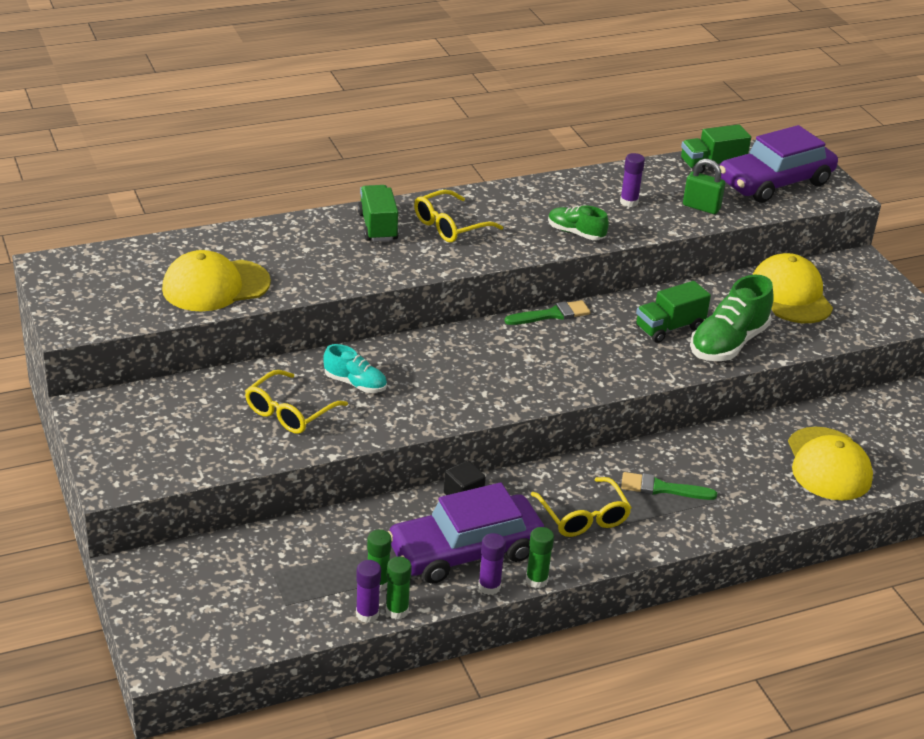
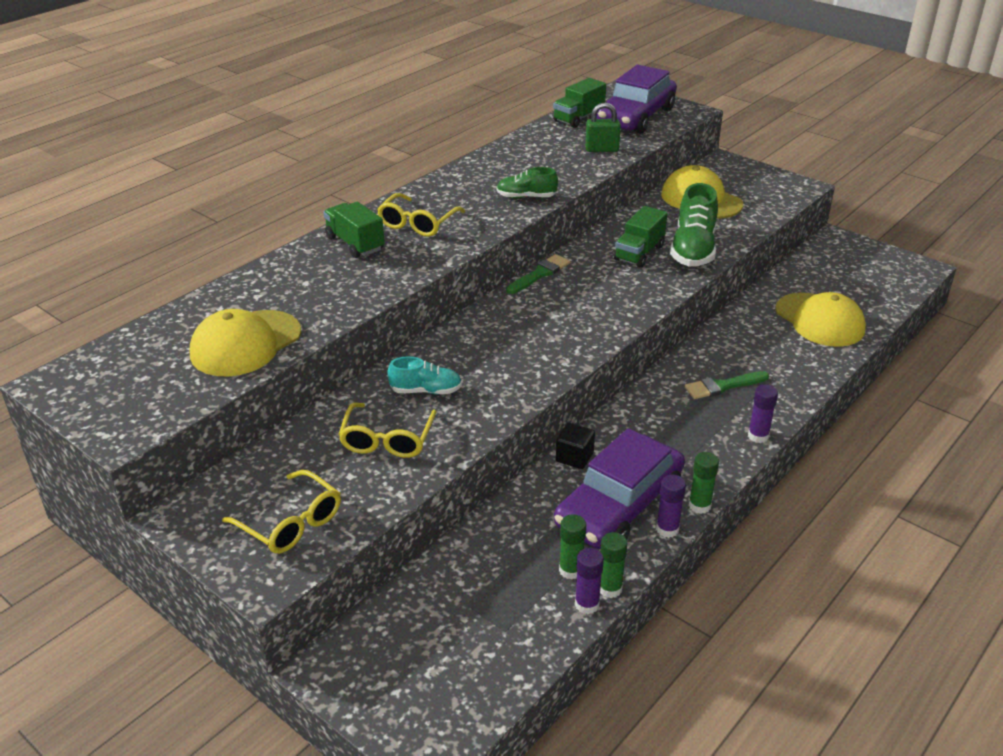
camera: 25 degrees left, 0 degrees up
(583, 517) = (686, 434): yellow glasses -> yellow glasses (291, 523)
(629, 202) = (544, 162): purple glue stick -> purple glue stick (758, 436)

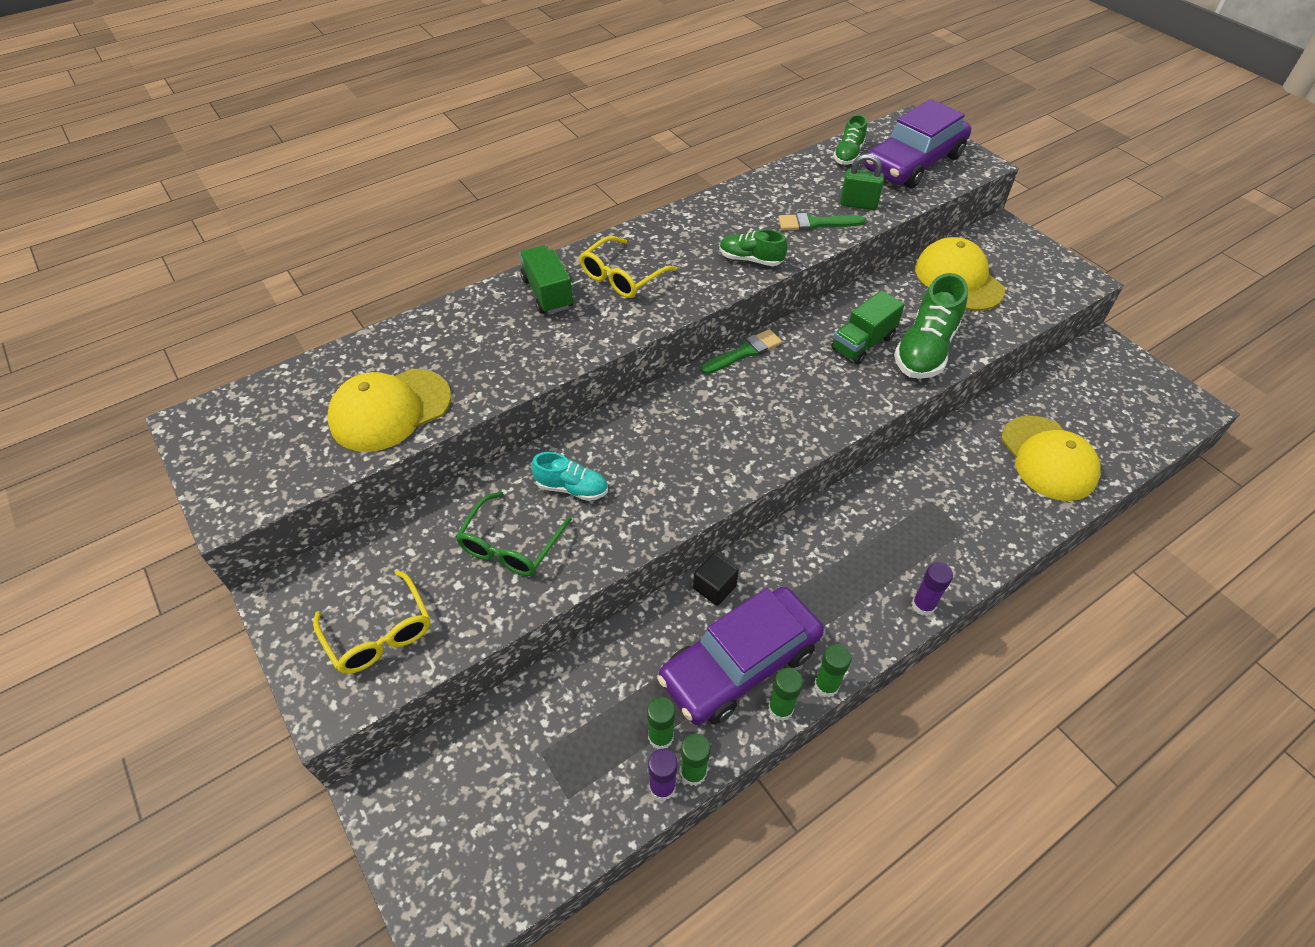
camera: 15 degrees right, 15 degrees up
(387, 440) = (510, 545): yellow glasses -> green glasses
(578, 118) = (848, 155): green truck -> green shoe
(667, 529) = (780, 709): purple glue stick -> green glue stick
(723, 386) = (906, 527): green brush -> green brush (815, 223)

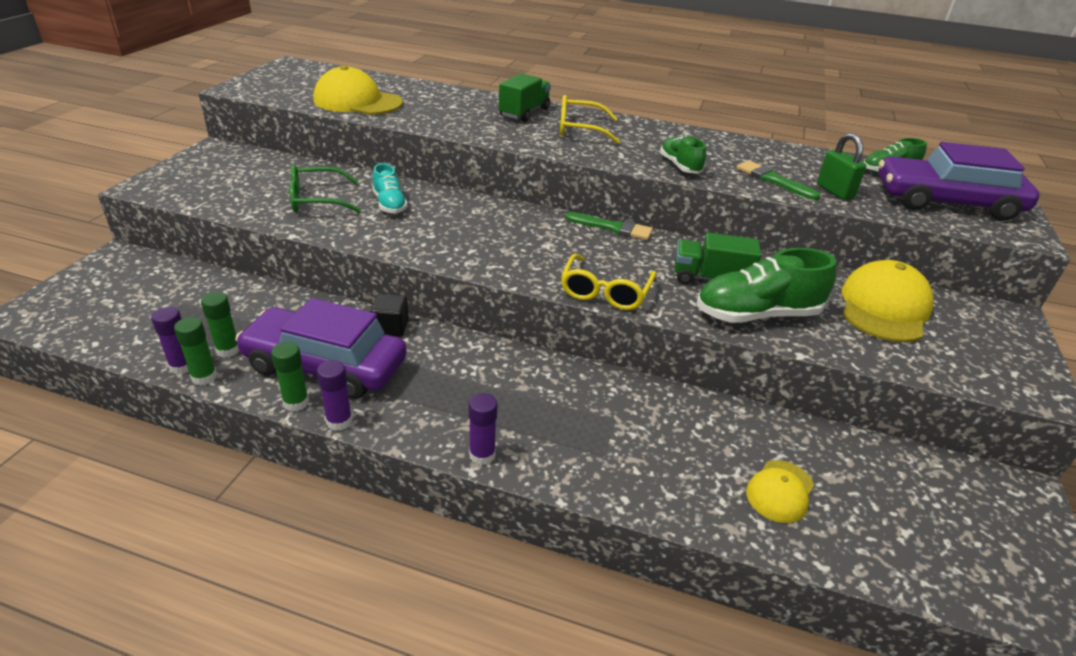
camera: 50 degrees right, 15 degrees down
(379, 633) = (208, 183): yellow glasses -> yellow glasses (605, 292)
(826, 685) = (339, 421): green glue stick -> purple glue stick
(1048, 458) = (780, 491): yellow cap -> yellow cap, size x0.58

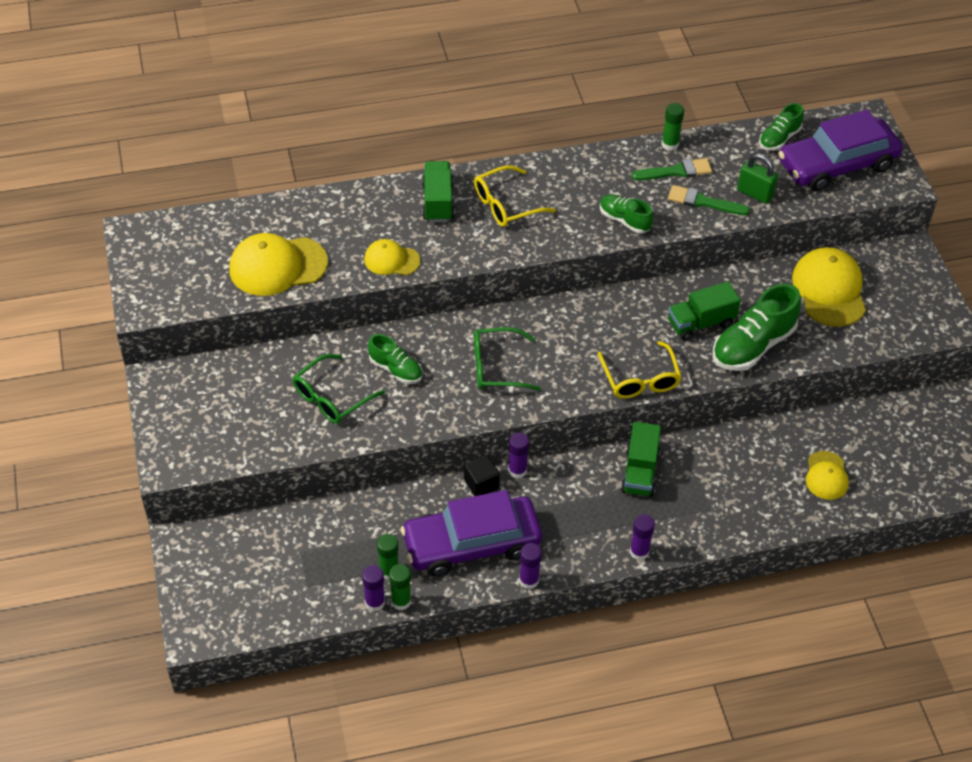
camera: 30 degrees left, 15 degrees up
(296, 403) = (485, 583): green glue stick -> green glue stick (670, 144)
(389, 204) = (395, 369): turquoise shoe -> green shoe
(434, 332) = (517, 470): none -> purple glue stick
(446, 124) = (391, 260): none -> yellow cap
(476, 234) = (497, 367): none -> green glasses
(554, 387) = (639, 472): none -> green truck
(613, 228) = (592, 300): green brush -> green brush (676, 171)

